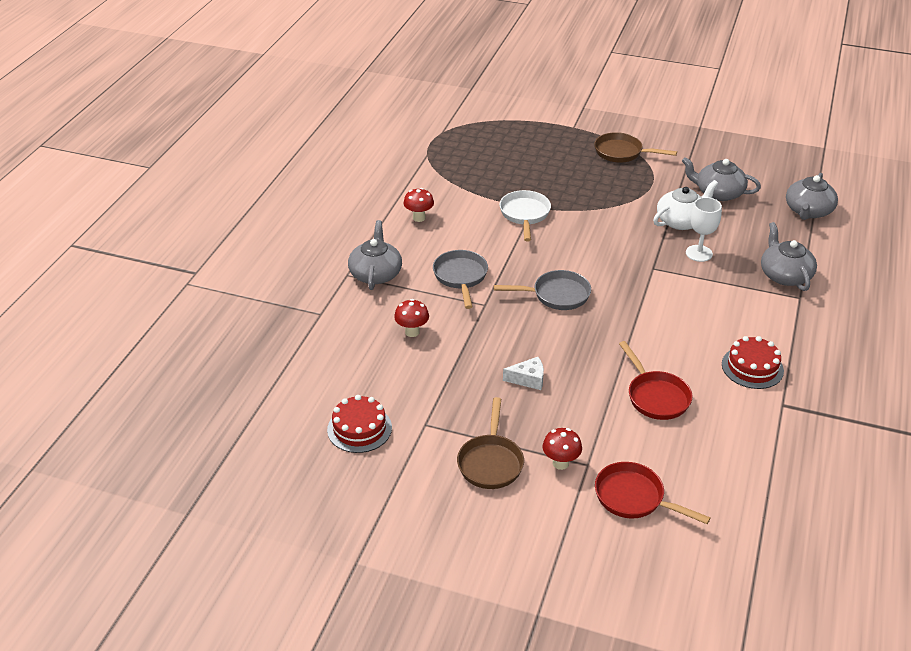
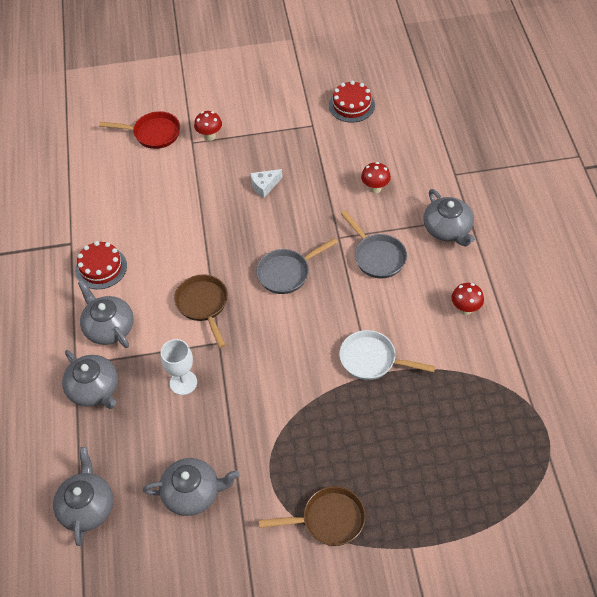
camera: 155 degrees right, 15 degrees up
(490, 462) = (254, 119): brown pan -> brown pan (203, 305)
(525, 215) = (372, 360): white pan -> white pan turned 135 degrees clockwise
(655, 396) = (166, 211): red pan -> none
(681, 221) = (216, 424): white teapot -> none
(758, 314) = (108, 327): none -> grey teapot

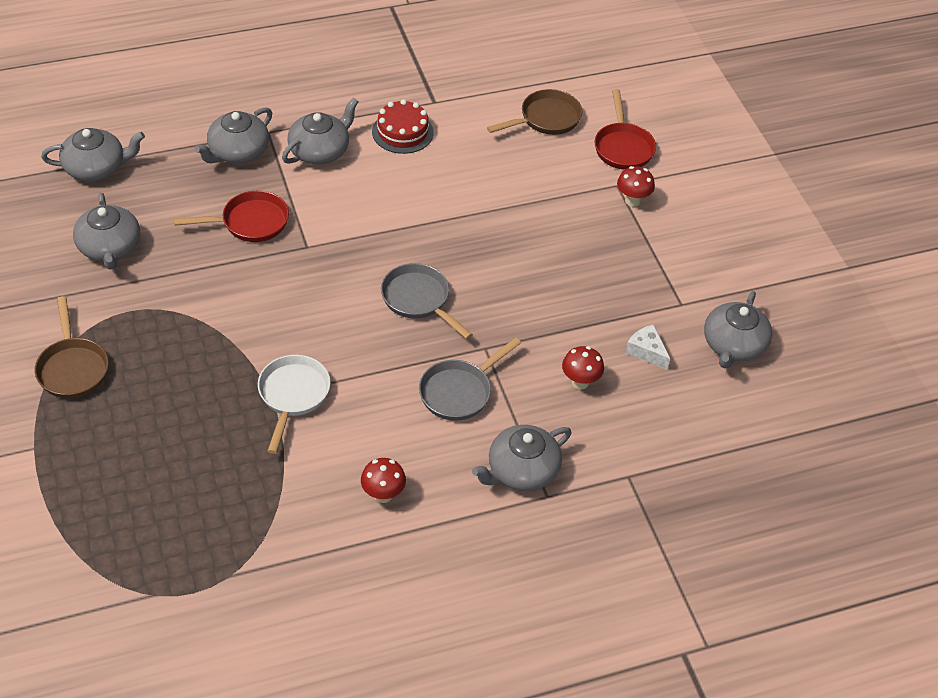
camera: 75 degrees right, 5 degrees down
(183, 382) = (250, 222): white goblet -> red pan
(203, 305) = (359, 227): brown pan -> brown pan (546, 119)
(264, 186) = (559, 264): white cheese -> white cheese (646, 352)
(351, 105) = (733, 345): red cake -> grey teapot

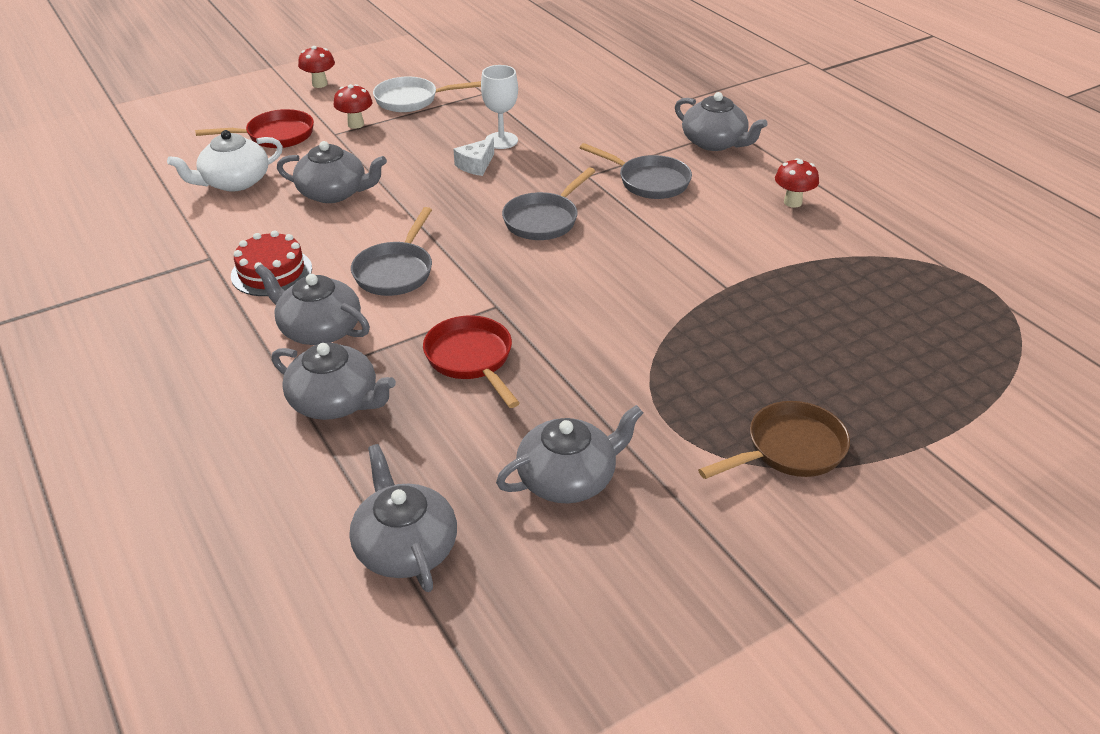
camera: 100 degrees left, 10 degrees down
(293, 396) = (717, 273): white pan -> white pan (411, 100)
(376, 198) = (396, 271): none -> grey pan
(546, 119) = (234, 182): brown pan -> white teapot
(572, 298) = (501, 140): none -> white goblet
(580, 382) = (601, 127): red mushroom -> red mushroom (319, 84)
(646, 352) = (548, 103): white cheese -> white cheese (476, 165)
(733, 345) = (521, 70): grey teapot -> grey teapot (334, 193)

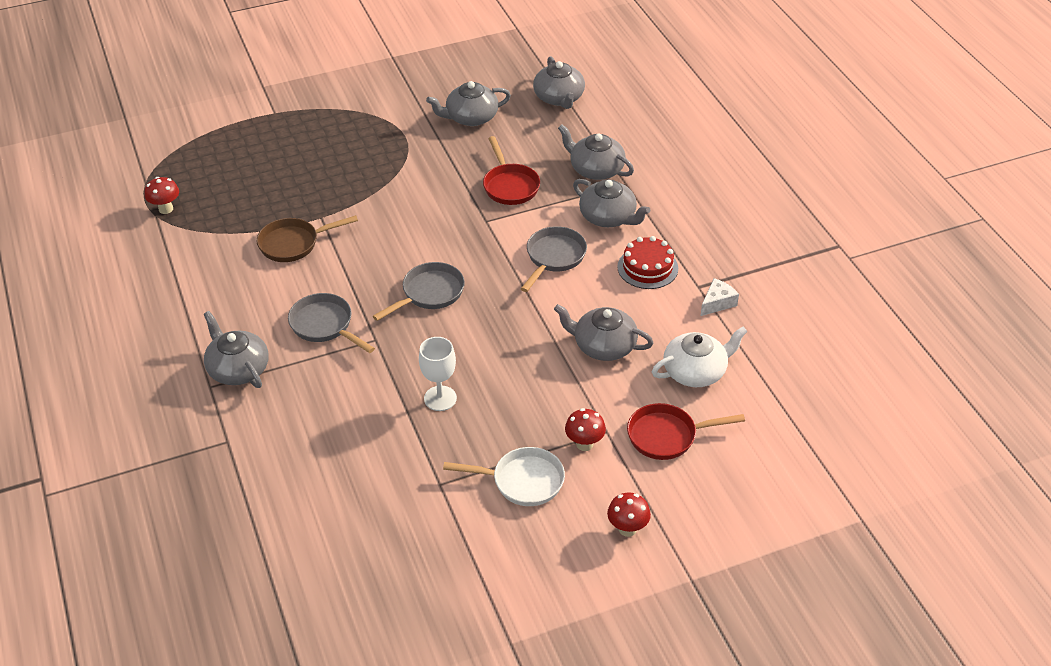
camera: 170 degrees left, 5 degrees up
(476, 165) = (472, 366): white cheese -> white cheese (717, 303)
(789, 449) = (347, 118): brown pan -> brown pan (293, 243)
(792, 202) = (219, 287): red mushroom -> red mushroom (166, 209)

